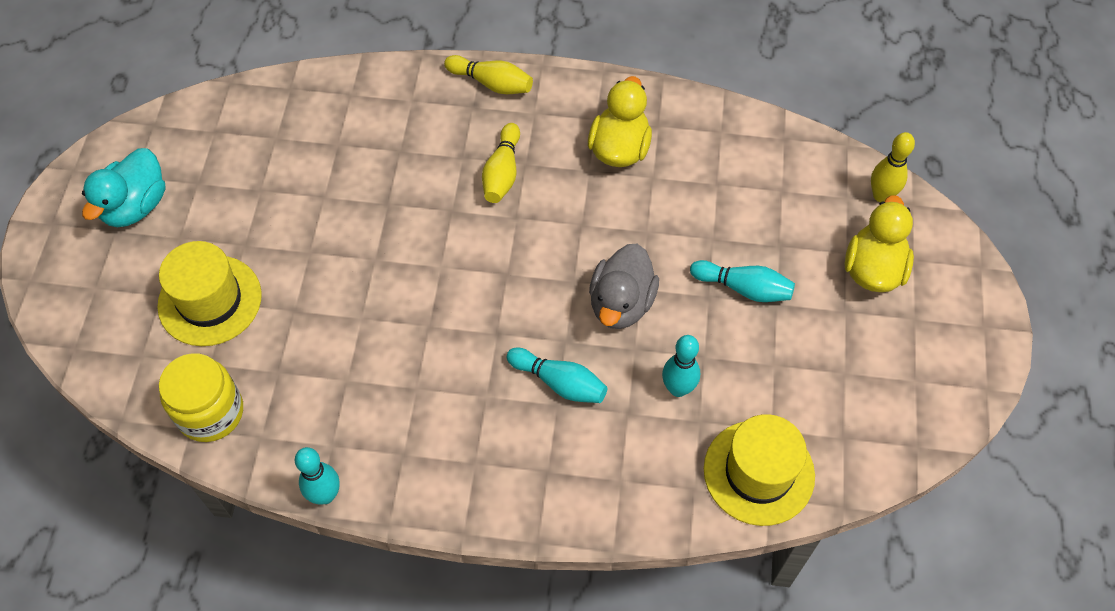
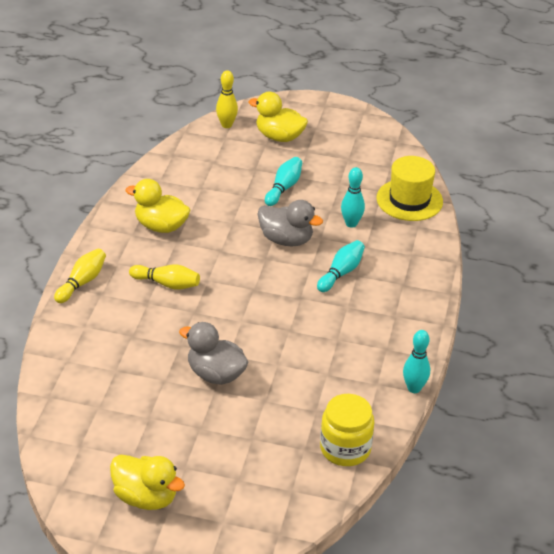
camera: 85 degrees left, 20 degrees down
(135, 206) = (146, 497): turquoise duck -> yellow duck
(210, 300) = (248, 449): yellow hat -> none
(337, 249) = (215, 374): none -> grey duck

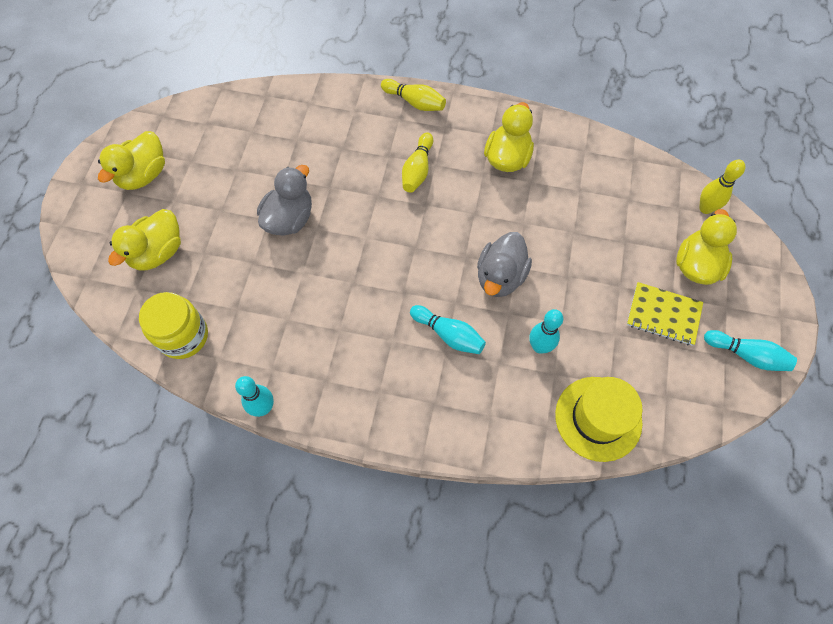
camera: 90 degrees right, 25 degrees up
(249, 476) = (158, 252): none -> yellow duck
(284, 188) = (595, 272): turquoise bowling pin -> turquoise bowling pin (746, 355)
(323, 158) = (663, 315): none -> yellow notebook

